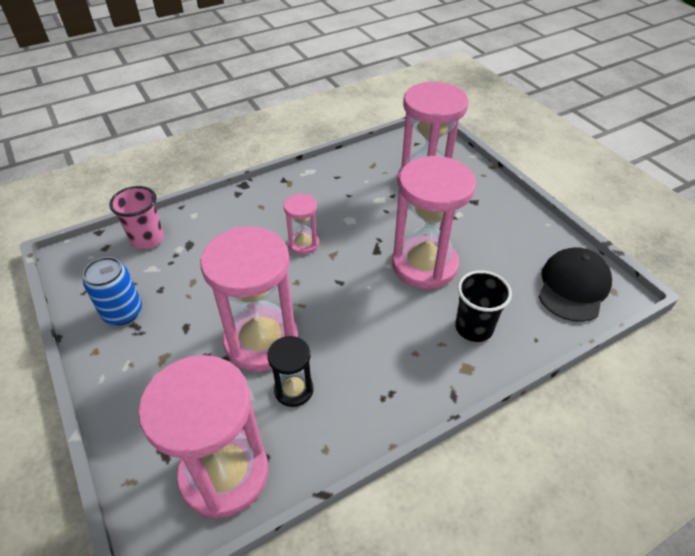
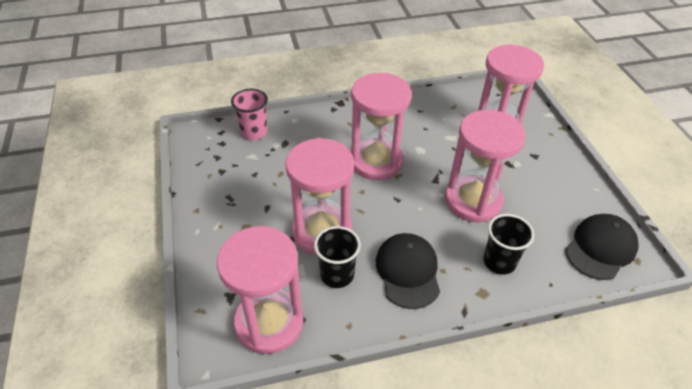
camera: 15 degrees right, 0 degrees up
(123, 312) = (223, 185): blue can -> none
(294, 390) = (337, 275): black hourglass -> black cup
(303, 243) = (376, 161): pink hourglass -> pink hourglass, size x2.02
(376, 364) = (408, 271): none -> black cap

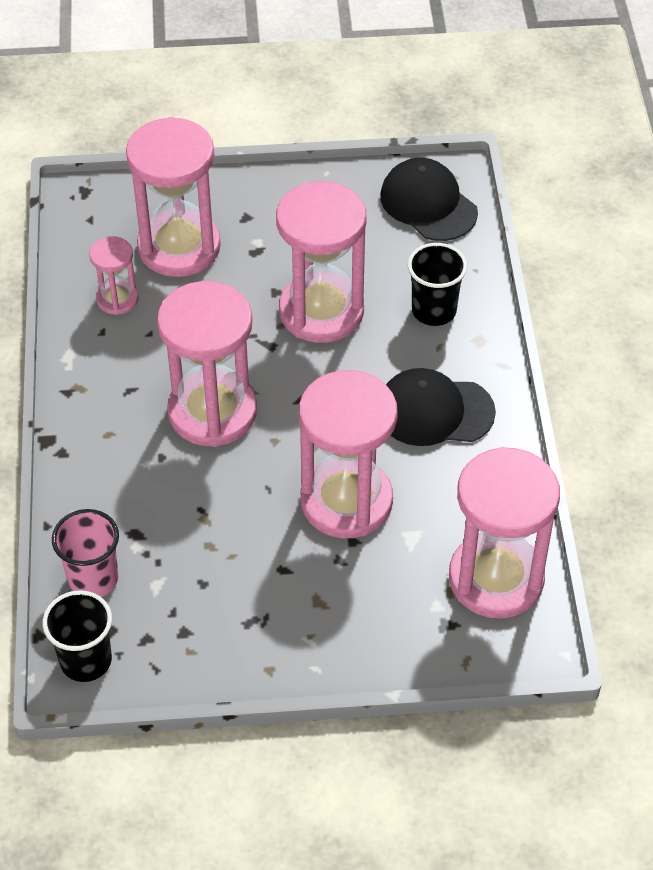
camera: 80 degrees left, 5 degrees up
(337, 275) = (428, 492): black cup -> black cup (86, 661)
(445, 112) = (117, 299): none -> pink hourglass

